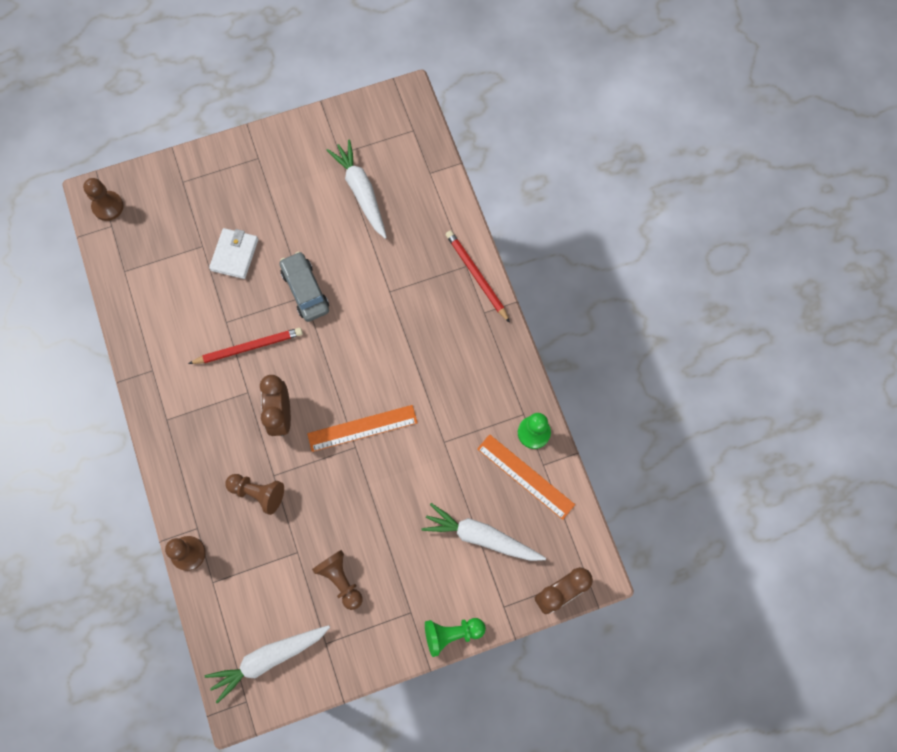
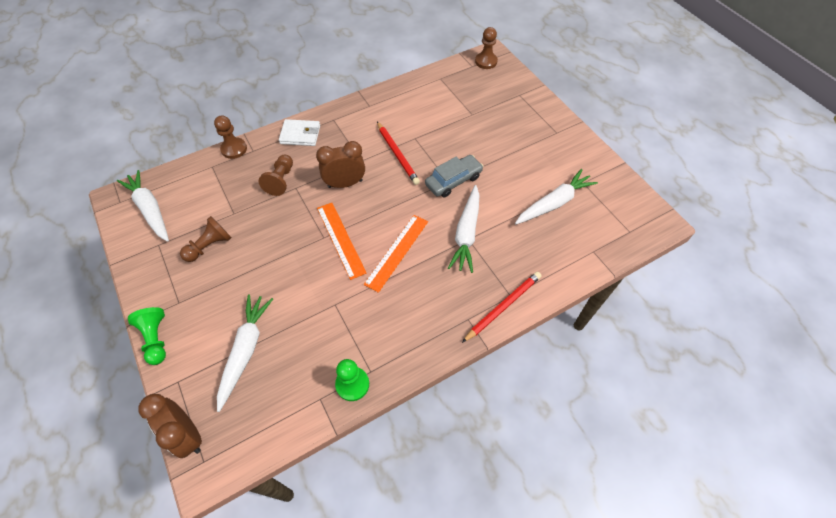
camera: 80 degrees right, 15 degrees down
(234, 255) = (470, 133): white wallet -> white wallet (300, 134)
(382, 292) = (466, 233): none -> white carrot
(525, 476) = (306, 383): orange ruler -> orange ruler (397, 252)

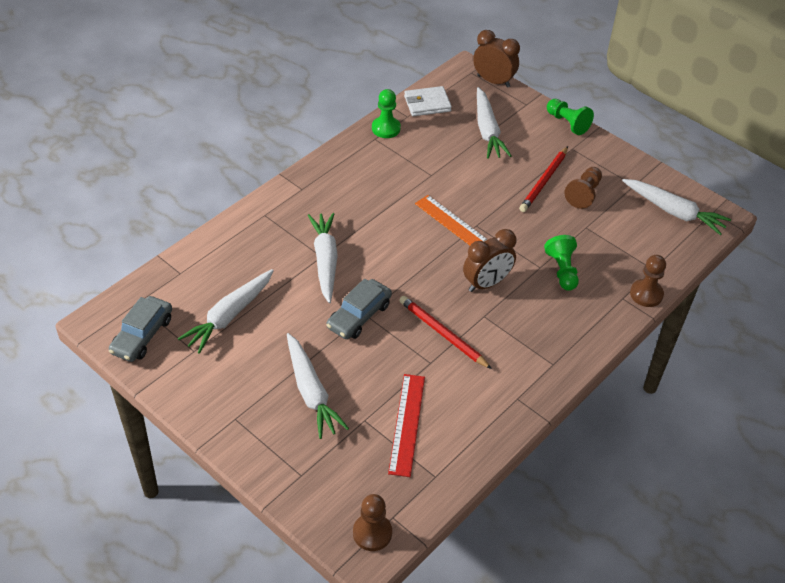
camera: 160 degrees right, 10 degrees down
(281, 180) = (562, 270): brown pawn -> green pawn
(300, 134) = (580, 332): white wallet -> white wallet (427, 104)
(397, 252) = (393, 228): orange ruler -> none
(446, 106) = (407, 424): none -> red ruler
(502, 137) = (311, 392): none -> white carrot
(503, 306) = (270, 204): red pencil -> red pencil (544, 181)
(623, 202) = (142, 335): none -> grey car

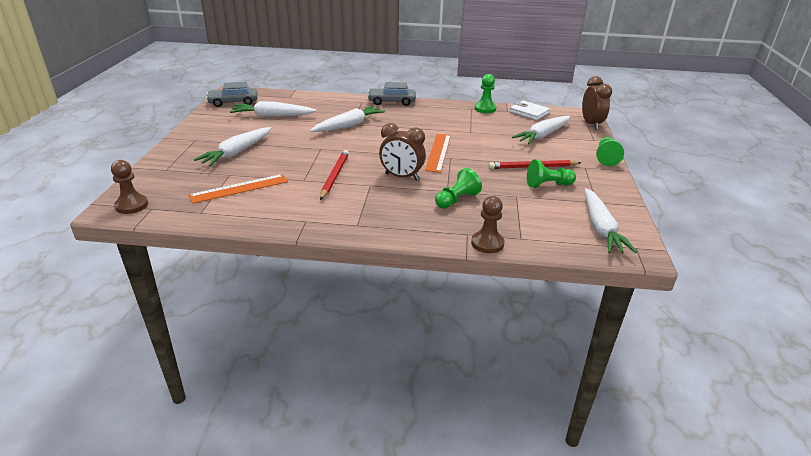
camera: 55 degrees right, 15 degrees down
(359, 316) = (316, 147): grey car -> grey car (391, 102)
(407, 424) = (239, 188): red ruler -> orange ruler
(583, 194) = (548, 185): brown pawn -> green pawn

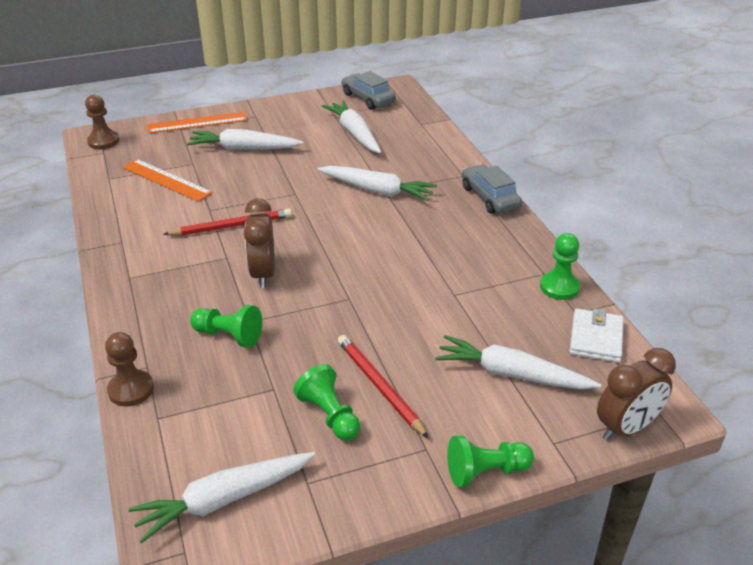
camera: 65 degrees right, 5 degrees up
(438, 152) = (357, 283): orange ruler -> orange ruler (197, 122)

